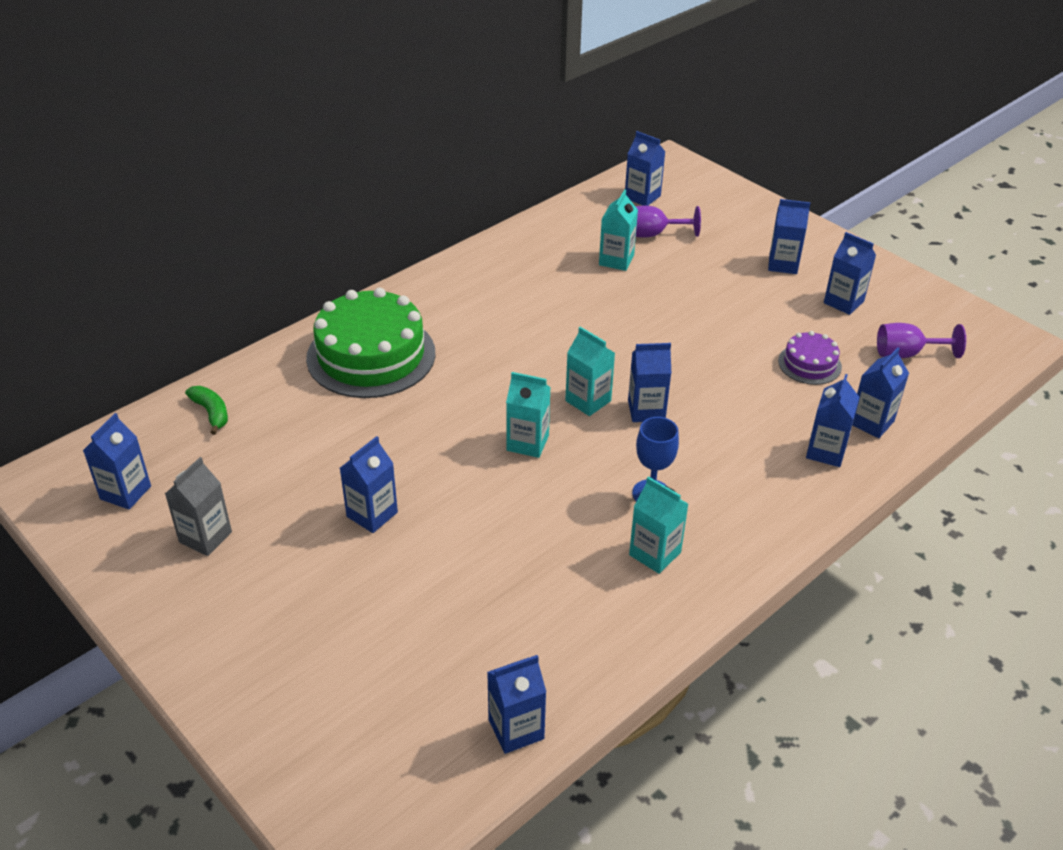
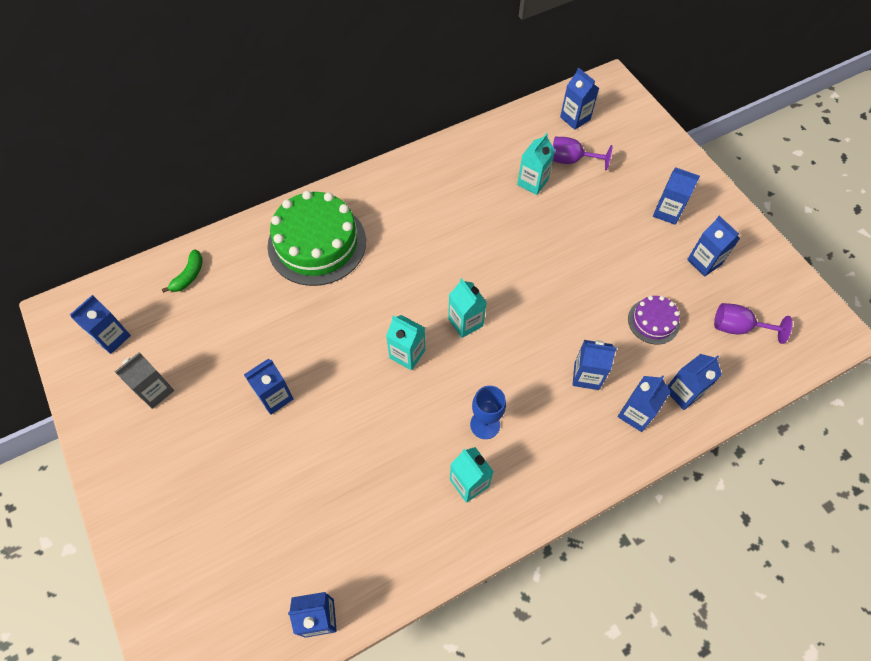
camera: 15 degrees right, 20 degrees up
(211, 413) = (189, 275): green banana -> green banana turned 45 degrees clockwise
(646, 410) = (507, 341): blue carton -> blue carton (586, 376)

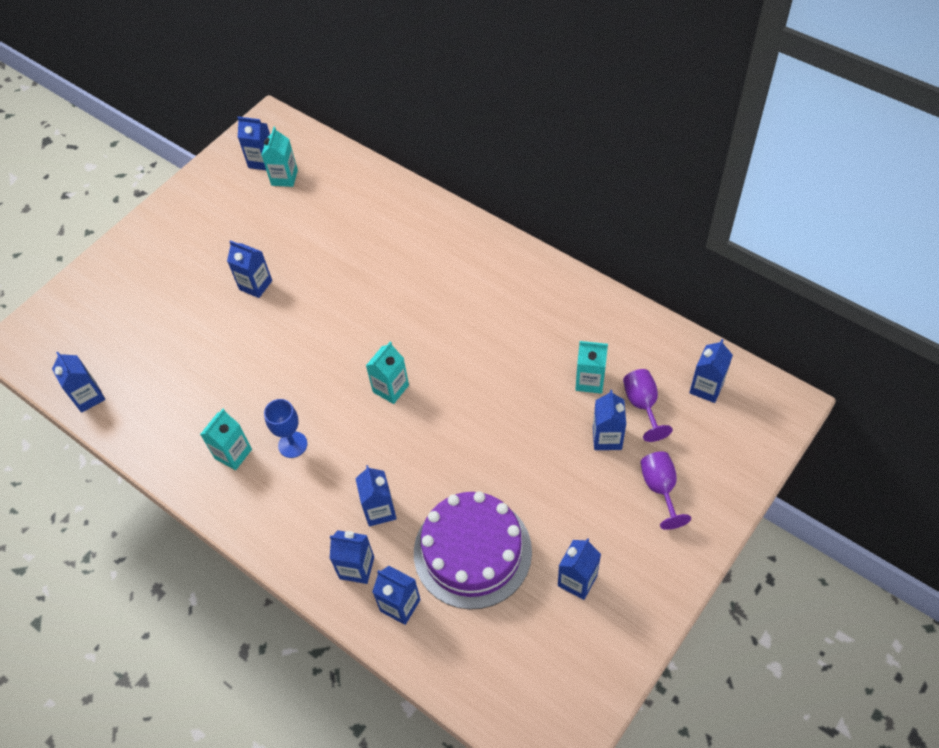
camera: 70 degrees right, 5 degrees down
(155, 391) = (229, 210): grey carton -> none
(189, 275) = (340, 176): green banana -> none
(317, 243) = (417, 243): green cake -> none
(407, 354) = (336, 358): turquoise carton -> turquoise carton (284, 178)
(653, 321) = (472, 551): purple cake -> purple cake, size x2.05
(667, 212) = (627, 522): blue carton -> blue carton (607, 438)
(738, 327) = (506, 639): purple goblet -> purple goblet (660, 488)

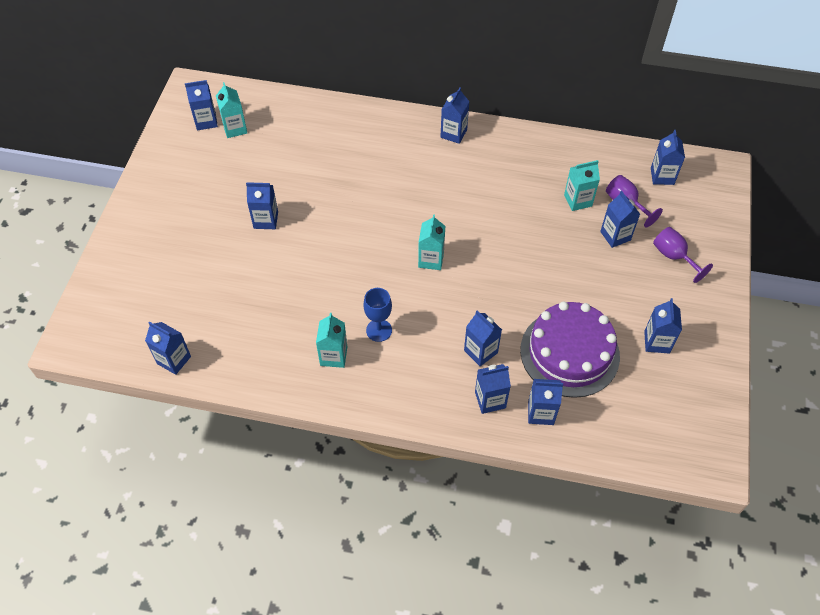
camera: 30 degrees left, 0 degrees up
(500, 256) = (453, 133): none -> blue carton

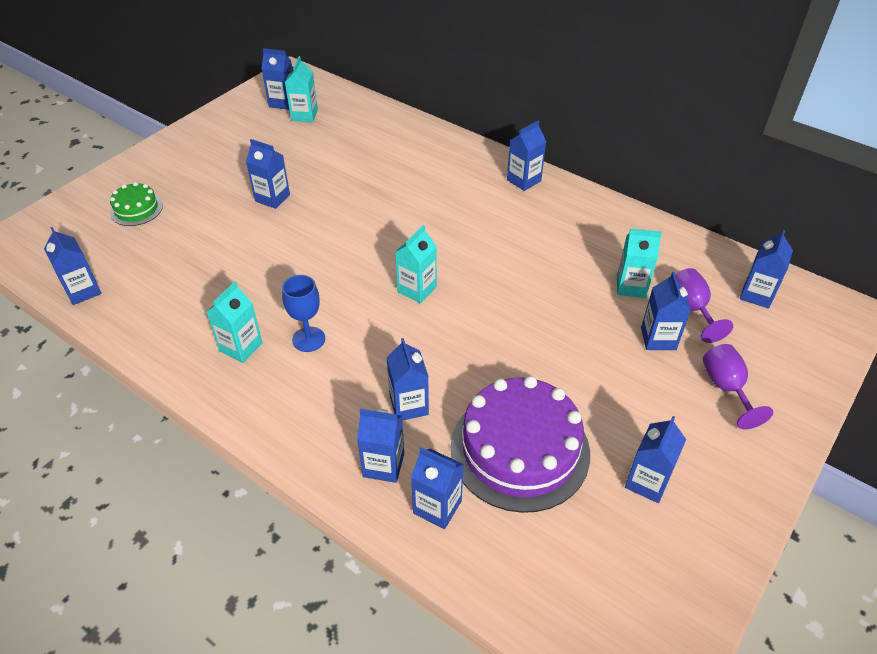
camera: 25 degrees right, 10 degrees down
(158, 272) = (136, 209): none -> green cake

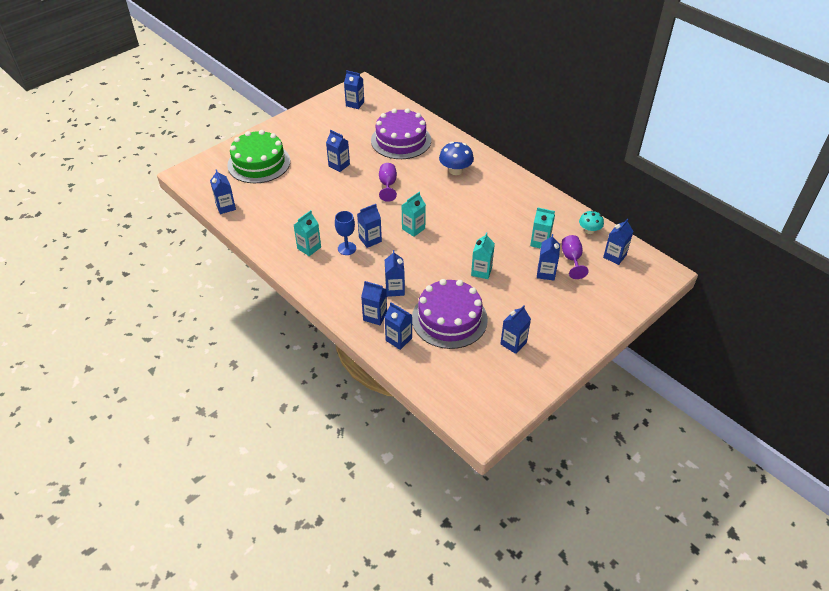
camera: 10 degrees right, 0 degrees up
(136, 209) = (259, 163): green cake -> green cake, size x2.05
(304, 115) = (367, 114): turquoise carton -> turquoise carton (481, 271)
(365, 149) = (401, 140): none -> purple cake
(462, 186) = (455, 170): none -> blue mushroom
(524, 180) = (495, 171): blue carton -> blue carton (370, 240)
(701, 257) = (589, 230): none -> turquoise mushroom
(726, 388) = (575, 304): purple goblet -> purple goblet (388, 185)

